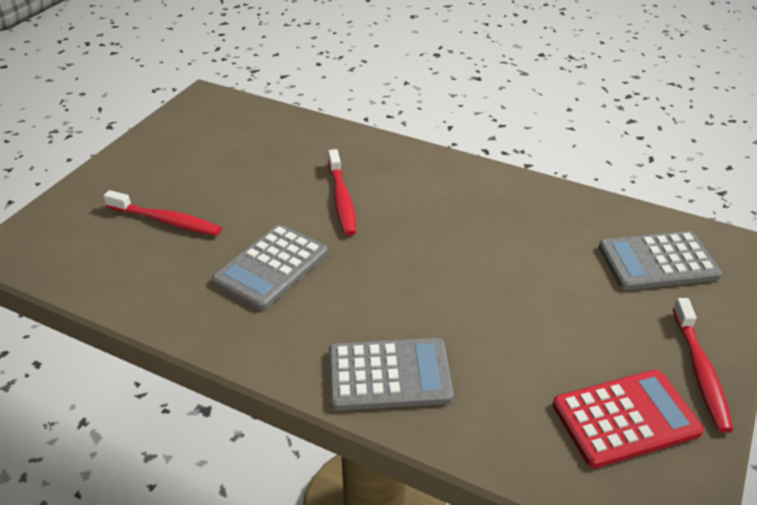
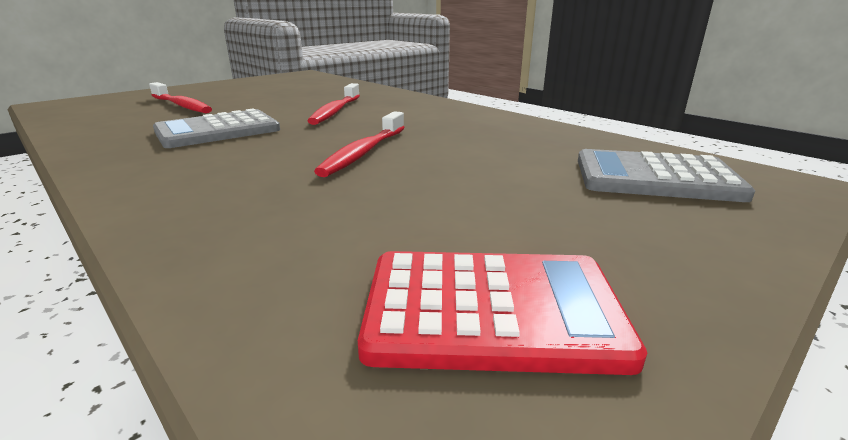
camera: 20 degrees right, 15 degrees down
(389, 375) = (207, 203): grey calculator -> none
(700, 371) = (679, 282): red toothbrush -> red toothbrush (363, 152)

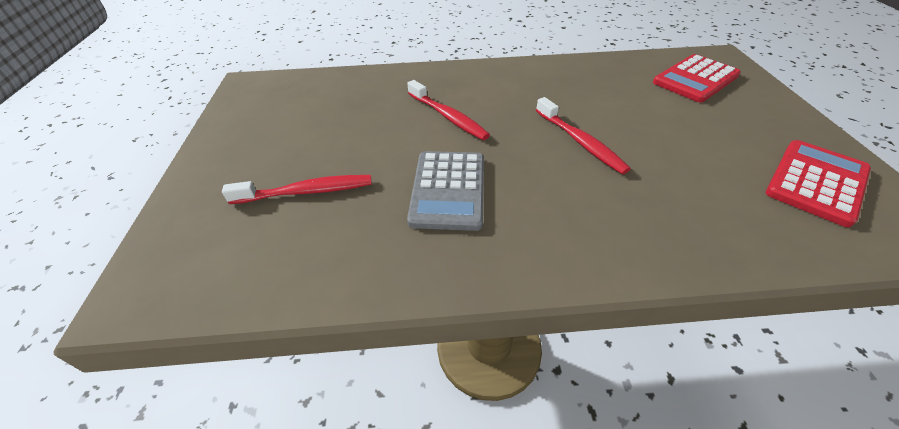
camera: 50 degrees left, 20 degrees up
(655, 178) = (695, 79): grey calculator -> red calculator

